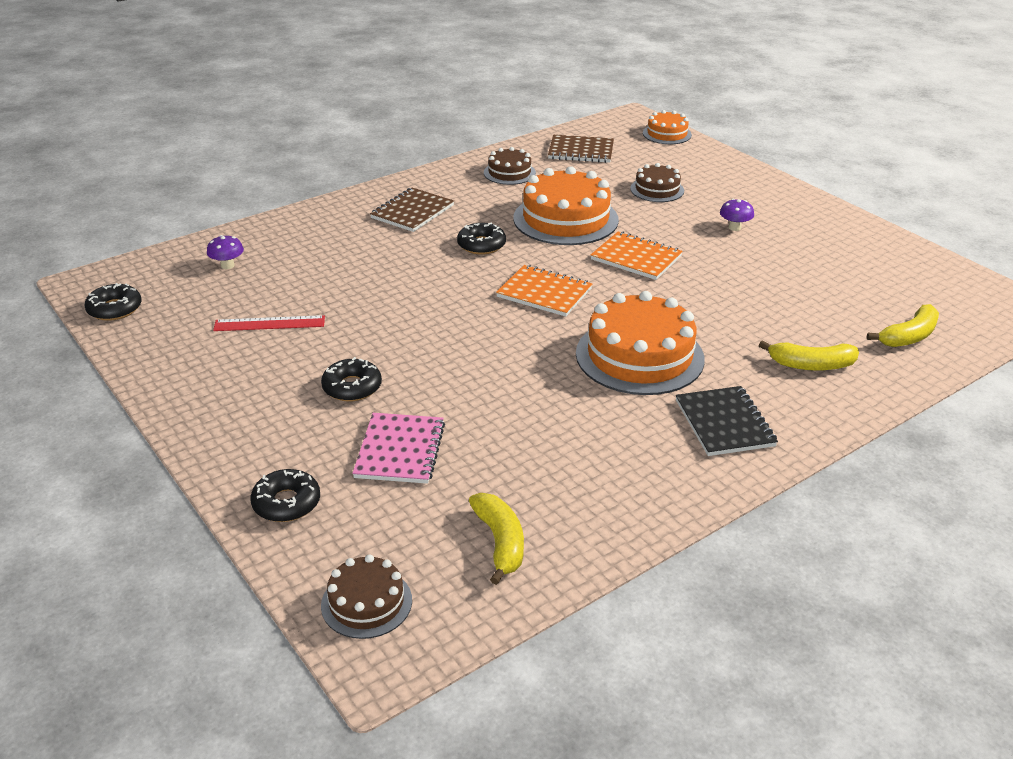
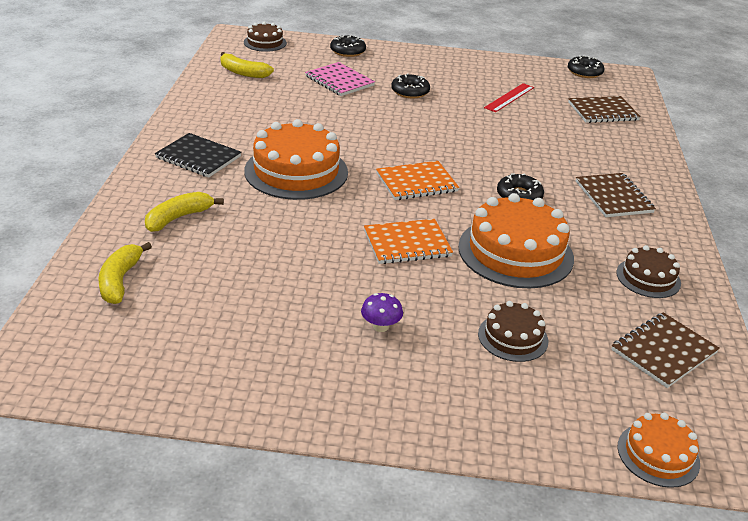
camera: 130 degrees right, 0 degrees up
(227, 265) = (603, 111): purple mushroom -> brown notebook

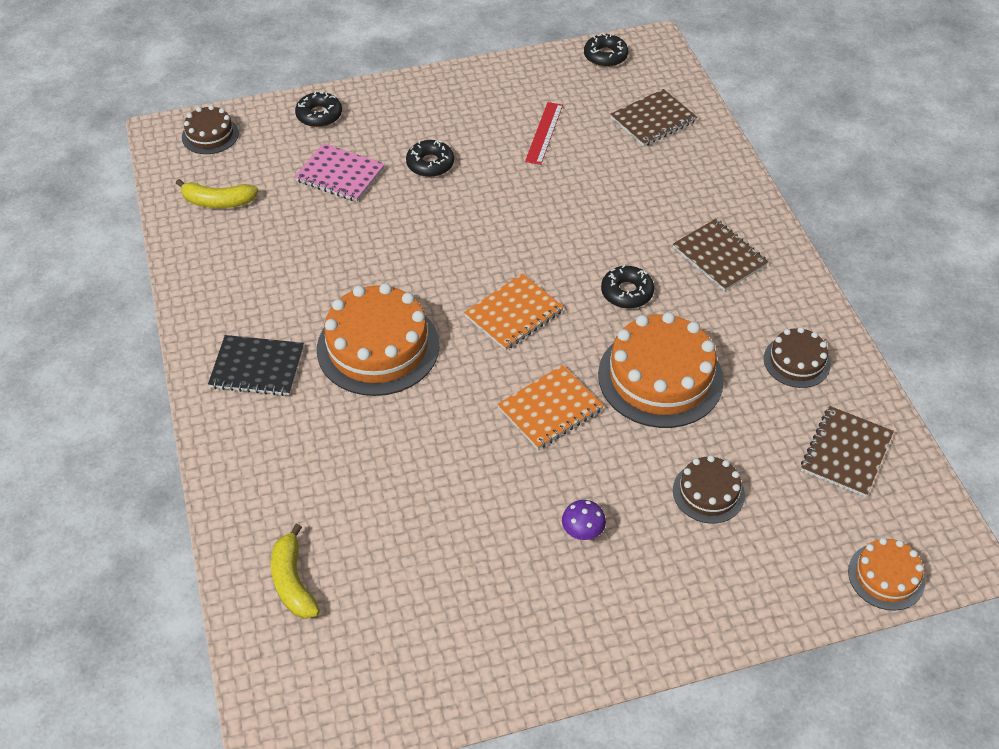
camera: 20 degrees left, 15 degrees up
(178, 218) = (295, 469): yellow banana -> none

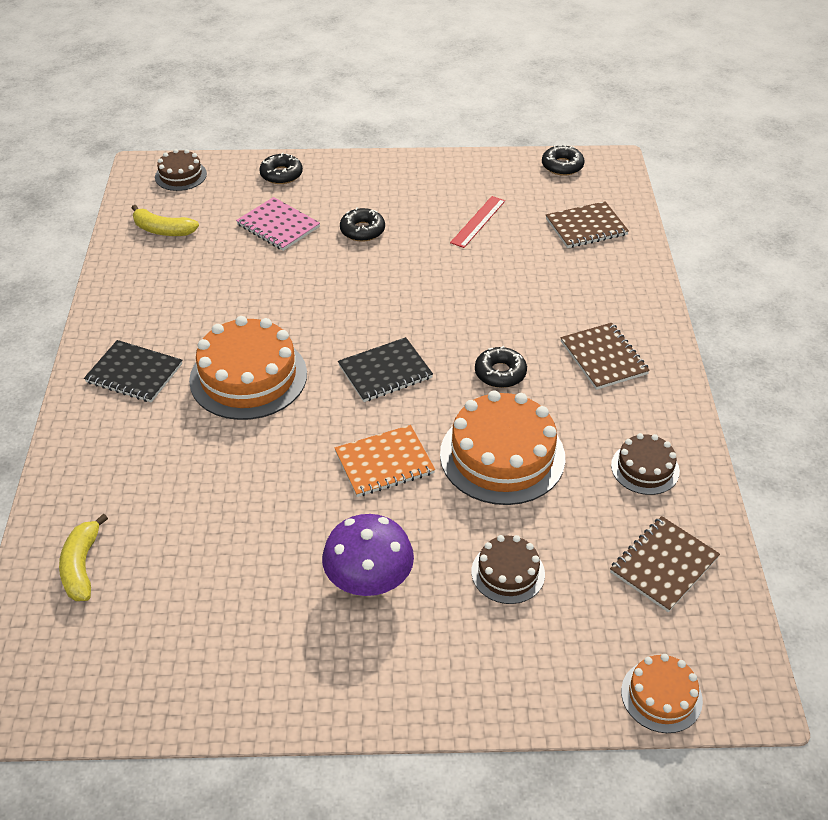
camera: 15 degrees right, 5 degrees down
(514, 314) = (385, 372): orange notebook -> black notebook
(582, 531) = (369, 582): purple mushroom -> purple mushroom, size x2.03

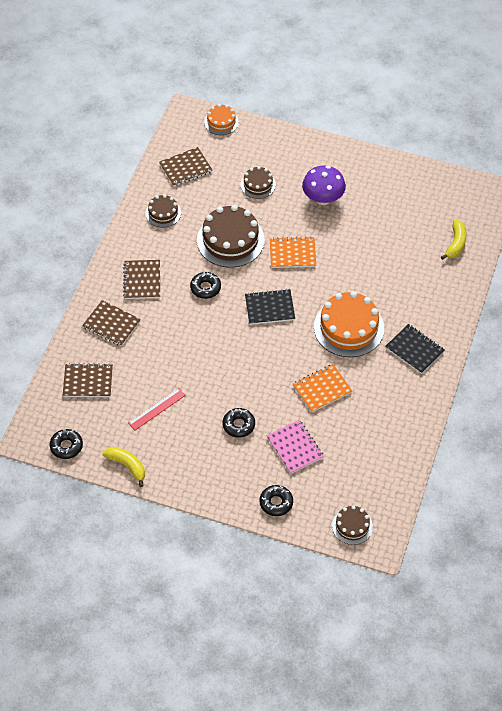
camera: 160 degrees left, 10 degrees up
(163, 230) = (376, 468): yellow banana -> yellow banana (127, 466)
(264, 292) = (322, 389): none -> orange notebook
(502, 456) = (230, 240): orange cake -> brown cake
(605, 293) = (111, 324): none -> brown notebook

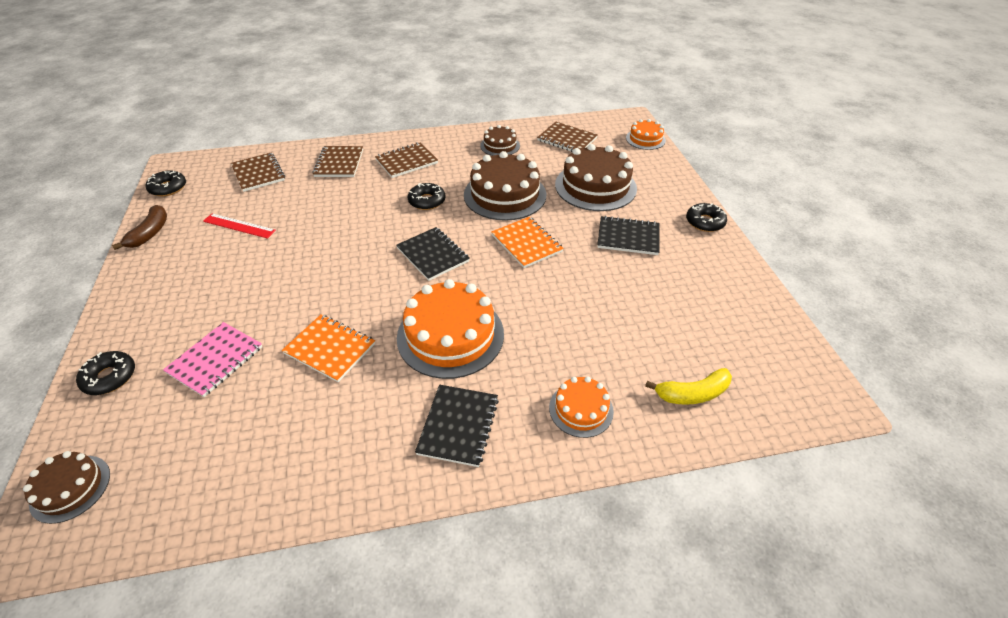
camera: 60 degrees right, 10 degrees down
(127, 466) = (150, 233): yellow banana -> brown banana
(238, 425) = (237, 294): black donut -> black donut (705, 222)
(258, 185) = (595, 186): brown cake -> brown cake, size x1.87
(323, 198) = (628, 237): purple mushroom -> black notebook
(436, 294) = (581, 409): none -> orange cake

